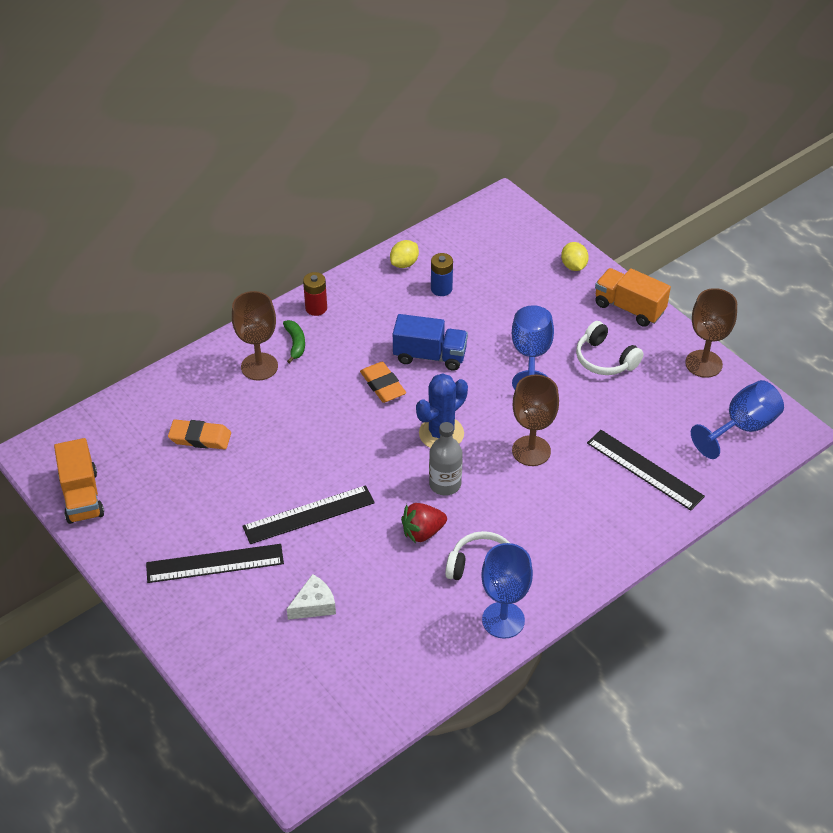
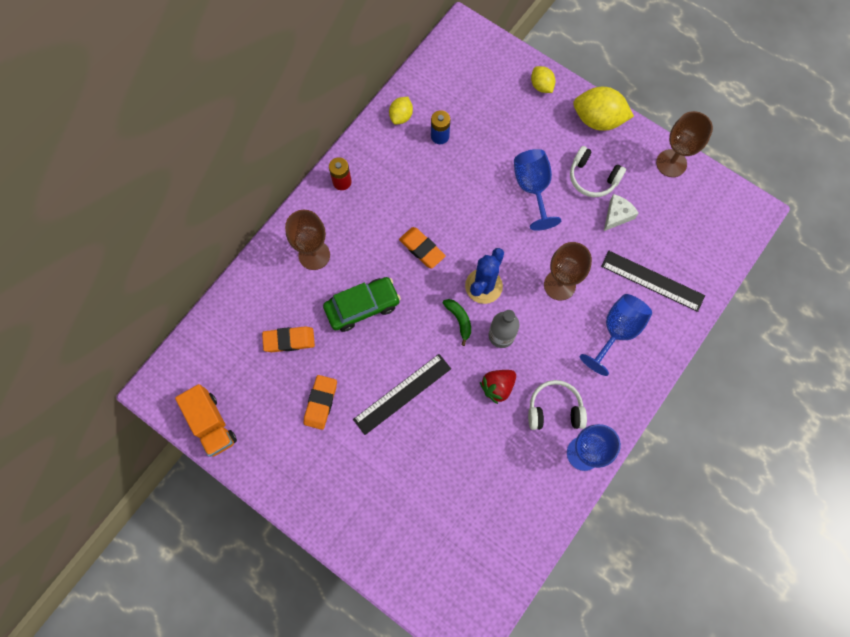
camera: 15 degrees left, 25 degrees up
(212, 503) = (321, 403): none -> orange eraser
(215, 563) = (342, 460): black ruler -> none
(294, 424) = (362, 307): none -> green car
(295, 344) = (336, 223): green banana -> green banana (459, 320)
(314, 605) = (434, 479): white cheese -> white cheese (617, 215)
(430, 356) = (451, 209): blue truck -> none
(629, 308) = (598, 120): orange truck -> yellow lemon
(742, 427) = (716, 220): blue goblet -> blue goblet (617, 331)

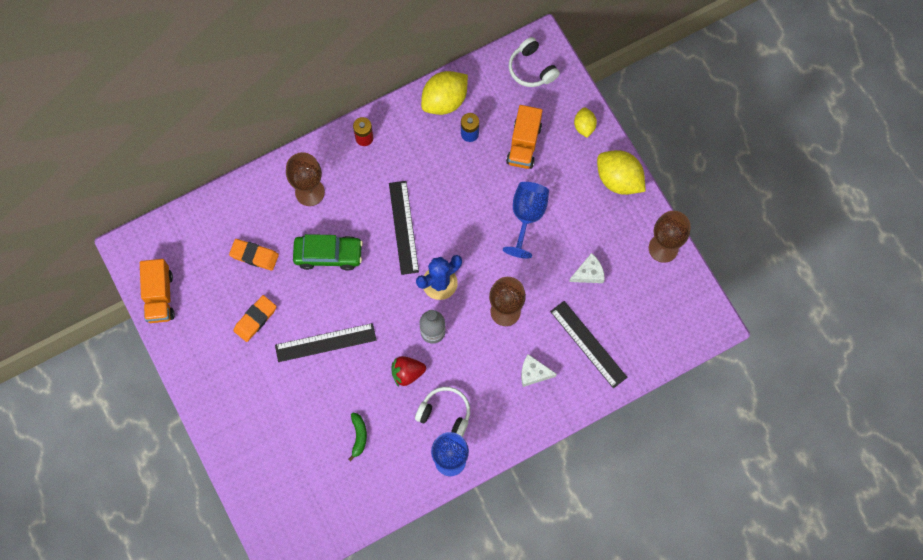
camera: 25 degrees right, 0 degrees up
(401, 116) = (444, 101): yellow lemon -> yellow lemon, size x1.80
(422, 249) = (403, 227): orange eraser -> black ruler
(459, 320) = (404, 302): green banana -> green banana (358, 436)
(495, 125) = (524, 144): none -> orange truck
(592, 177) = (585, 230): white headphones -> white headphones (531, 69)
(617, 331) = (533, 373): blue goblet -> white cheese

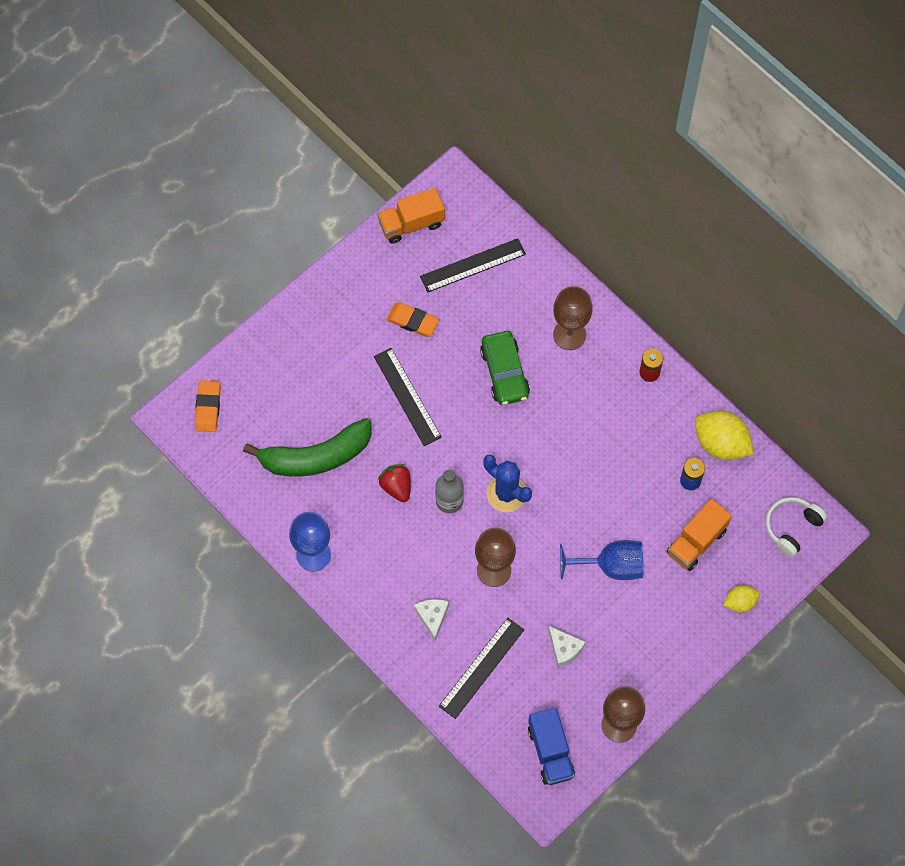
camera: 75 degrees right, 5 degrees down
(254, 255) = (482, 300): orange eraser -> orange eraser (208, 408)
(358, 436) = (315, 456): green banana -> green banana, size x2.44
(403, 227) = (558, 440): black ruler -> black ruler (472, 265)
(445, 414) = (362, 536): white headphones -> none
(524, 144) = (696, 541): orange truck -> orange truck turned 45 degrees counterclockwise
(618, 179) = (687, 656): yellow lemon -> none
(673, 308) = (550, 752): none -> blue truck

